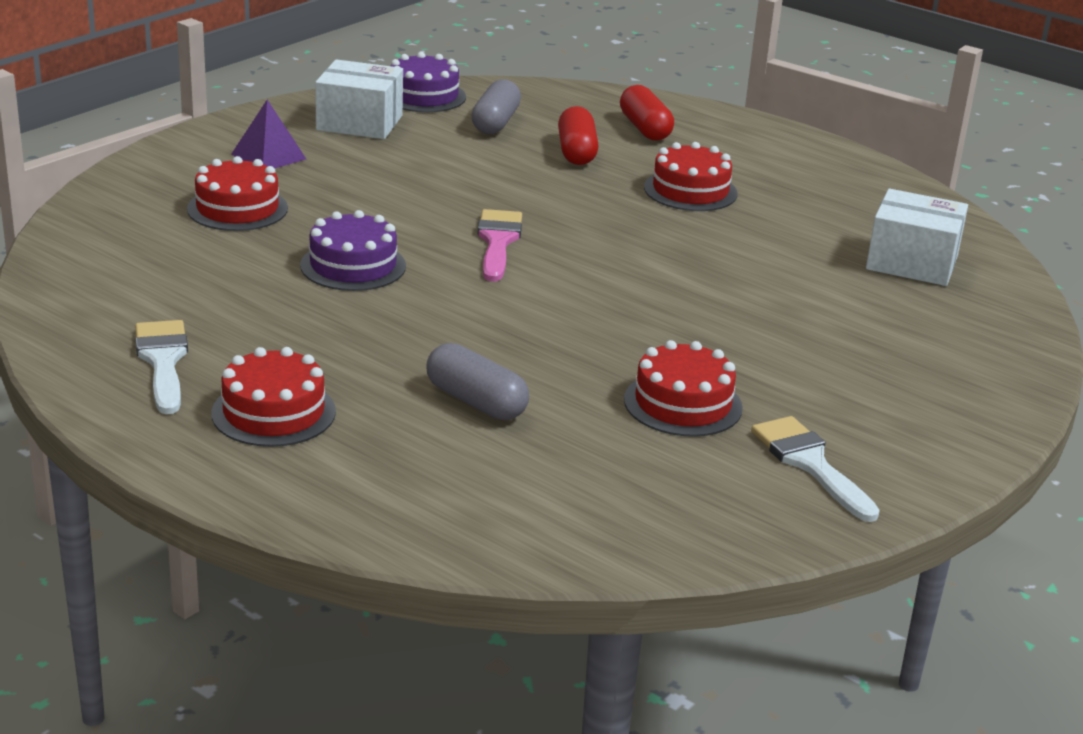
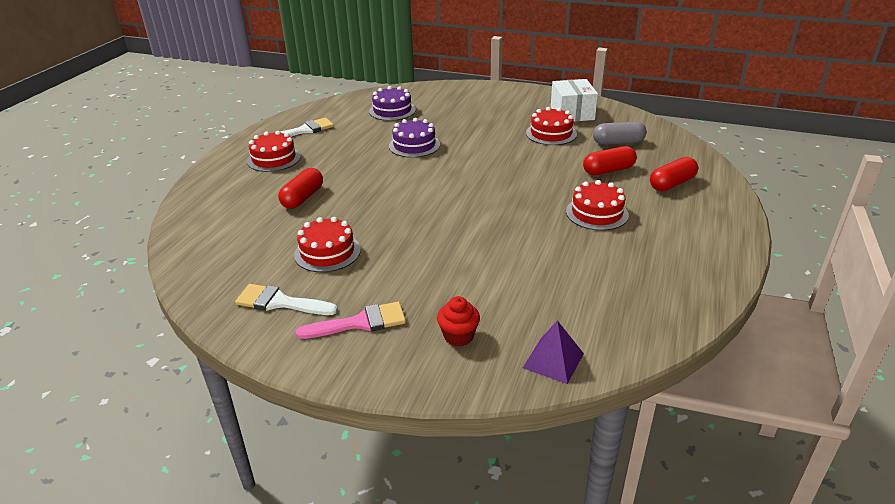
camera: 75 degrees right, 5 degrees up
(237, 209) = (448, 111): red cake -> red cake (551, 133)
(268, 156) = (509, 105): purple pyramid -> purple pyramid (553, 360)
(423, 96) = (627, 119): purple cake -> purple cake (392, 110)
(476, 402) = (303, 198): grey capsule -> red capsule
(498, 242) = (470, 171): pink brush -> pink brush (360, 323)
(810, 464) = (280, 302): white brush -> white brush turned 120 degrees counterclockwise
(912, 262) = (575, 313): white box -> none
(937, 342) = (458, 336): none -> red cupcake

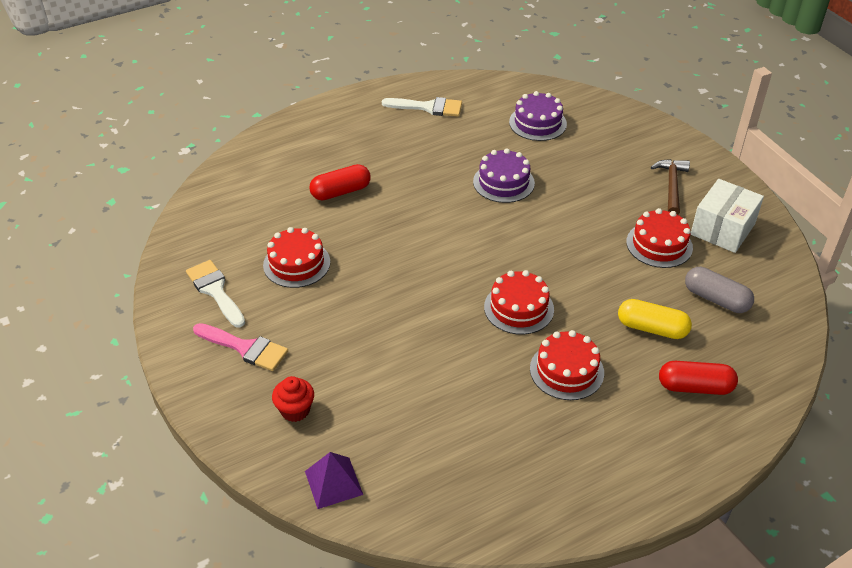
camera: 40 degrees right, 10 degrees up
(274, 159) = (366, 130): red cake -> red cake (518, 308)
(516, 107) = (671, 186): none -> brown hammer
(608, 170) = (652, 328): red capsule -> yellow capsule

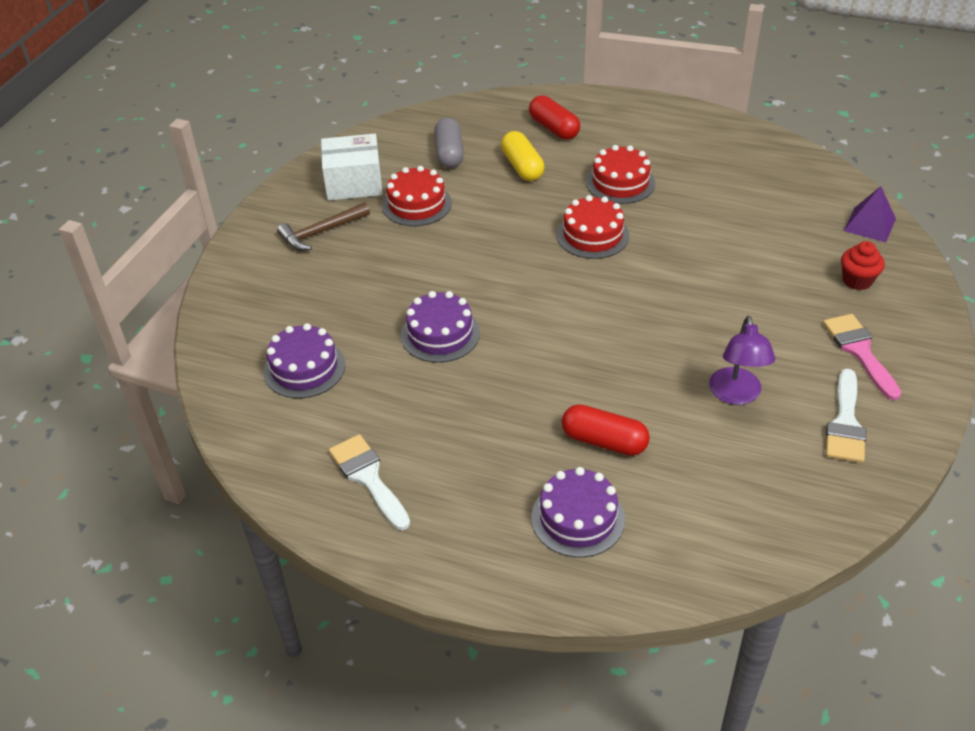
camera: 130 degrees left, 0 degrees up
(296, 263) = (736, 395): red cake -> purple lamp
(311, 154) = (577, 518): none -> purple cake

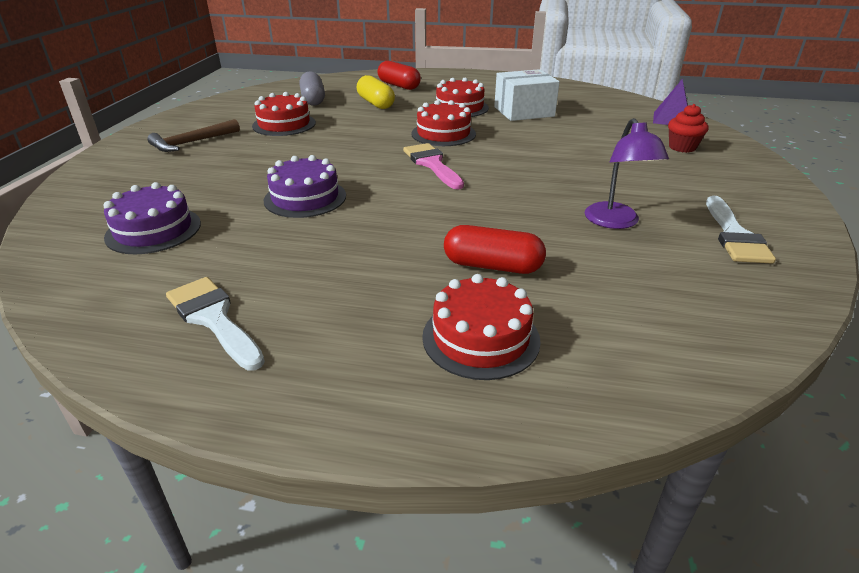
camera: 10 degrees left, 10 degrees down
(354, 183) = (228, 116): white box -> white box (524, 111)
(577, 518) = (480, 338): purple cake -> red cake
(859, 351) = (713, 187): pink brush -> pink brush (432, 164)

